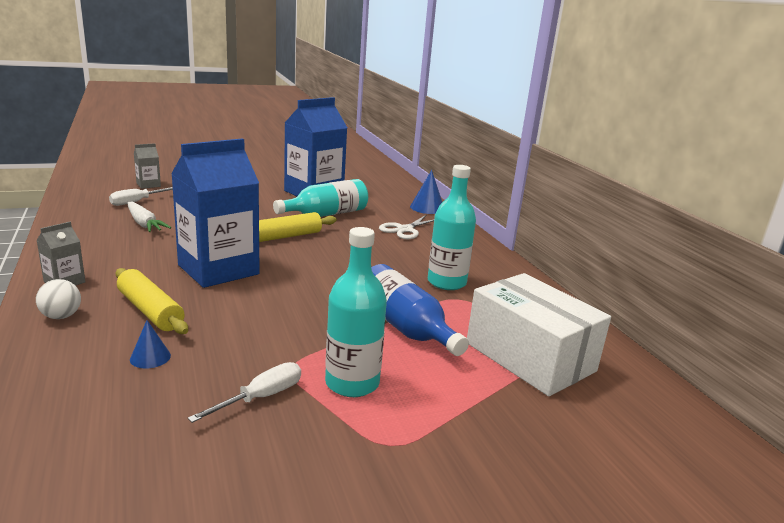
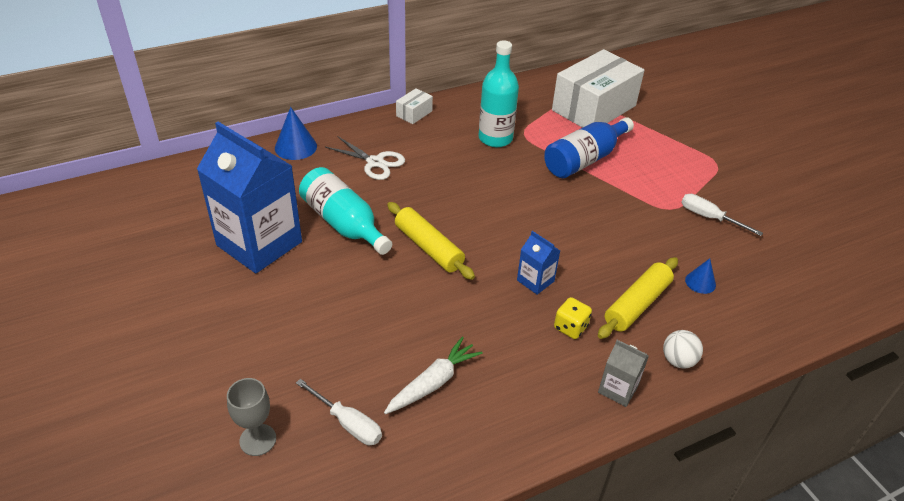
camera: 95 degrees left, 20 degrees up
(148, 185) = (258, 440): grey carton -> grey goblet
(150, 275) = (570, 327): none -> yellow dice
(218, 270) = (535, 281): blue carton -> blue carton, size x0.43
(352, 383) = (669, 180): turquoise bottle -> none
(486, 251) = (414, 113): none -> white box

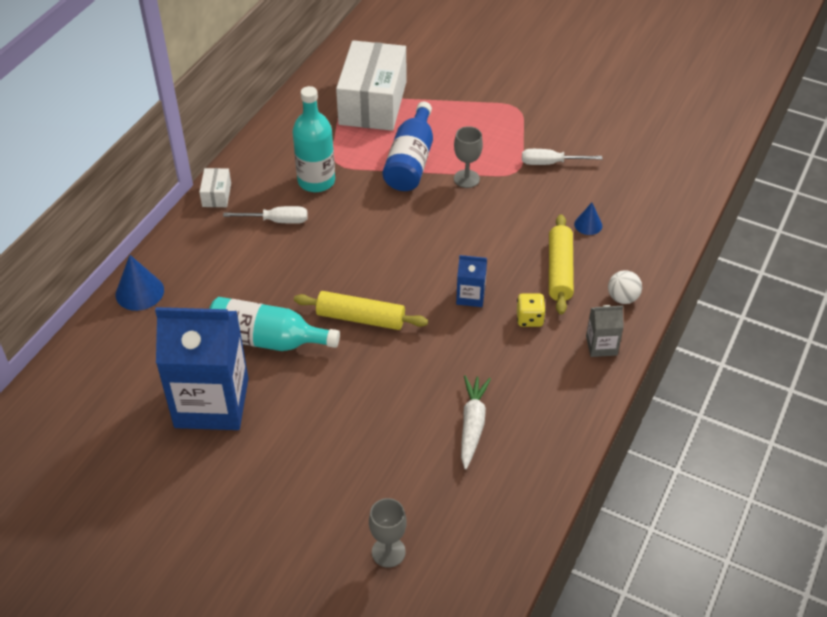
camera: 35 degrees left, 5 degrees up
(348, 423) = (441, 495): white screwdriver -> white screwdriver (277, 221)
(375, 162) = (232, 265): white scissors -> none
(620, 193) = (466, 179): none -> grey goblet

